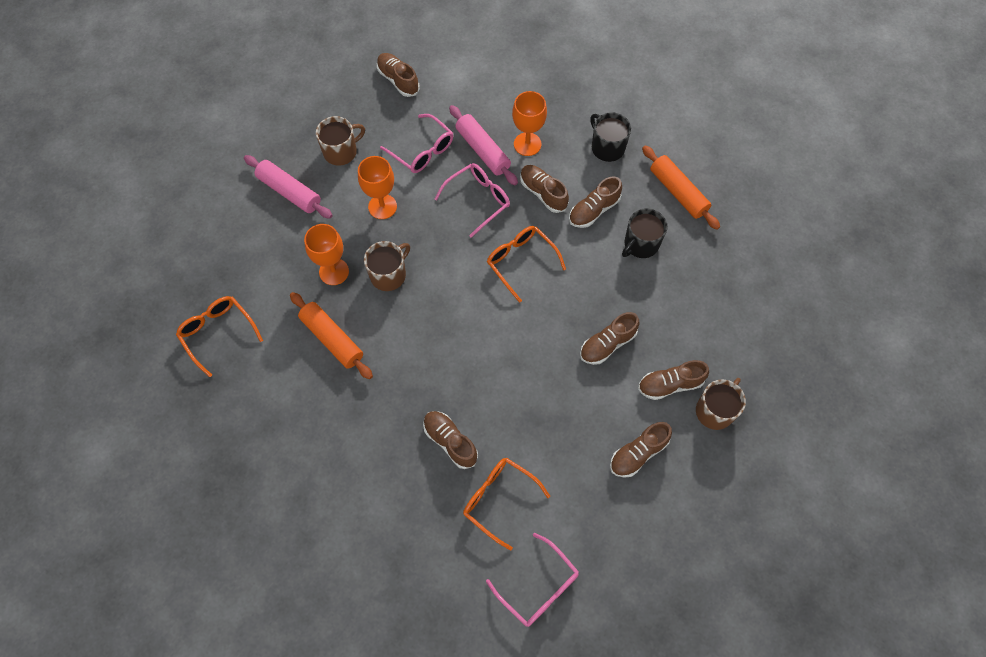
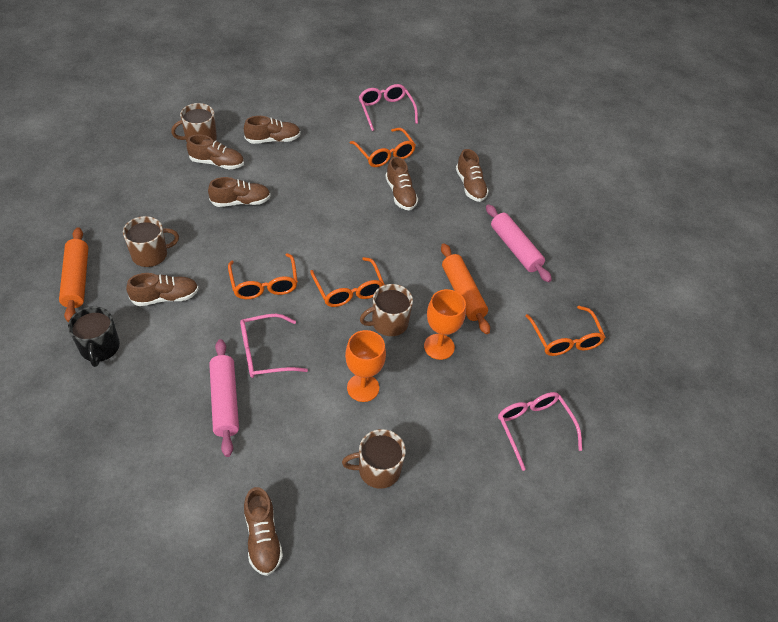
camera: 160 degrees left, 15 degrees down
(289, 192) = (454, 446): pink rolling pin -> pink rolling pin (515, 248)
(422, 150) = (288, 430): pink glasses -> pink glasses (534, 428)
(442, 292) = (348, 289): none -> orange glasses
(527, 144) = (174, 387): orange goblet -> none
(543, 193) = (198, 332): brown shoe -> brown shoe (470, 186)
(640, 244) = (150, 254): black mug -> brown mug

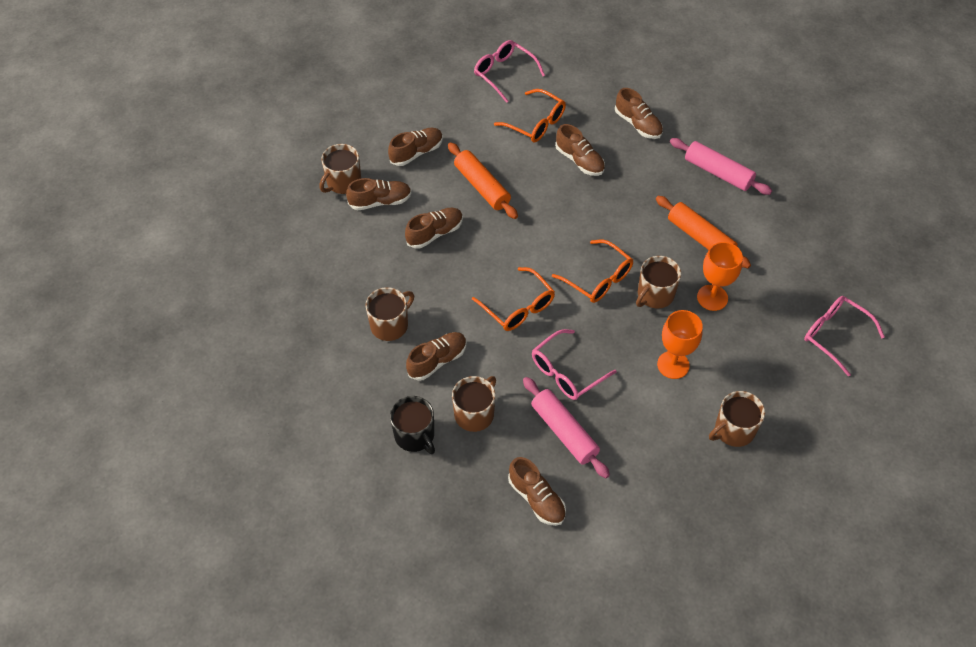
camera: 20 degrees left, 5 degrees up
(77, 280) = (340, 381): orange rolling pin -> orange rolling pin (482, 186)
(162, 352) = (475, 414): none -> brown mug
(263, 538) = (680, 530): brown shoe -> brown shoe (536, 498)
(565, 338) = (812, 242): orange glasses -> none

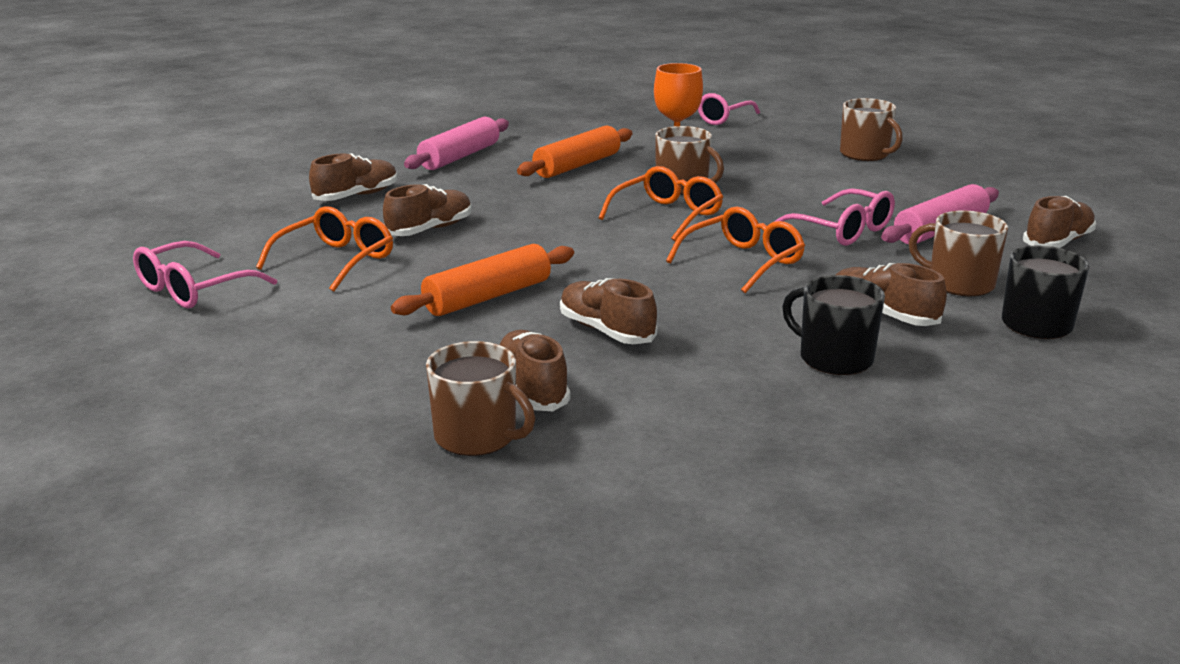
camera: 95 degrees left, 30 degrees down
(390, 325) = (834, 358): brown mug -> black mug
(416, 152) = (394, 360): brown shoe -> none
(673, 365) = (791, 178): orange goblet -> none

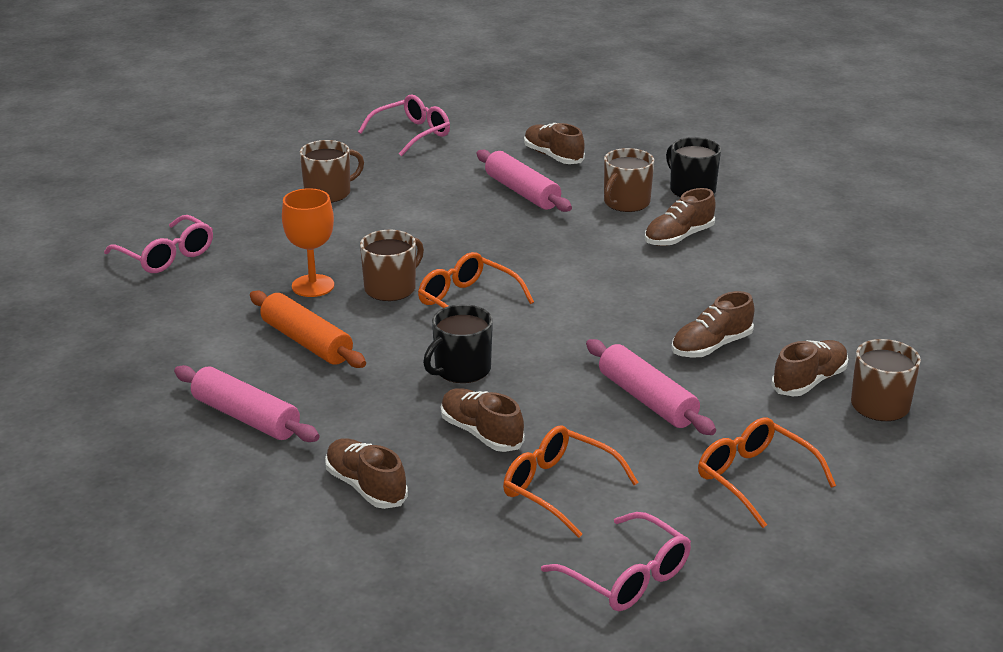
camera: 85 degrees left, 5 degrees up
(487, 297) = (647, 399): orange rolling pin -> pink rolling pin
(532, 389) = (809, 381): brown shoe -> brown shoe turned 150 degrees clockwise
(742, 262) = (580, 278): orange glasses -> orange glasses (755, 479)
(834, 358) = (748, 264): black mug -> black mug (461, 370)
(841, 230) = (516, 229): pink glasses -> pink glasses (411, 134)

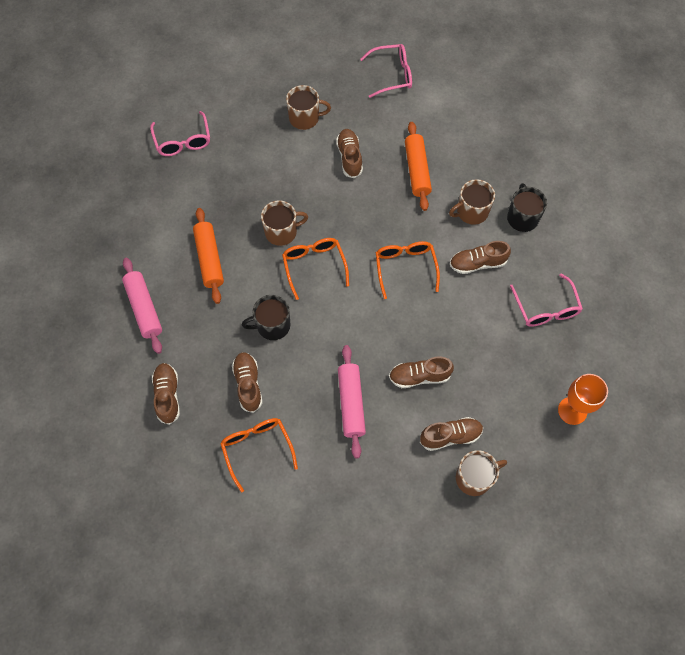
camera: 30 degrees right, 35 degrees up
(313, 286) = (242, 208): orange goblet -> orange goblet (572, 410)
(522, 192) = (417, 170): pink rolling pin -> orange rolling pin
(553, 156) = (462, 140): brown shoe -> brown shoe (349, 157)
(626, 576) = (245, 531): pink glasses -> pink glasses (545, 308)
(755, 479) = (360, 498): orange glasses -> orange glasses (405, 268)

